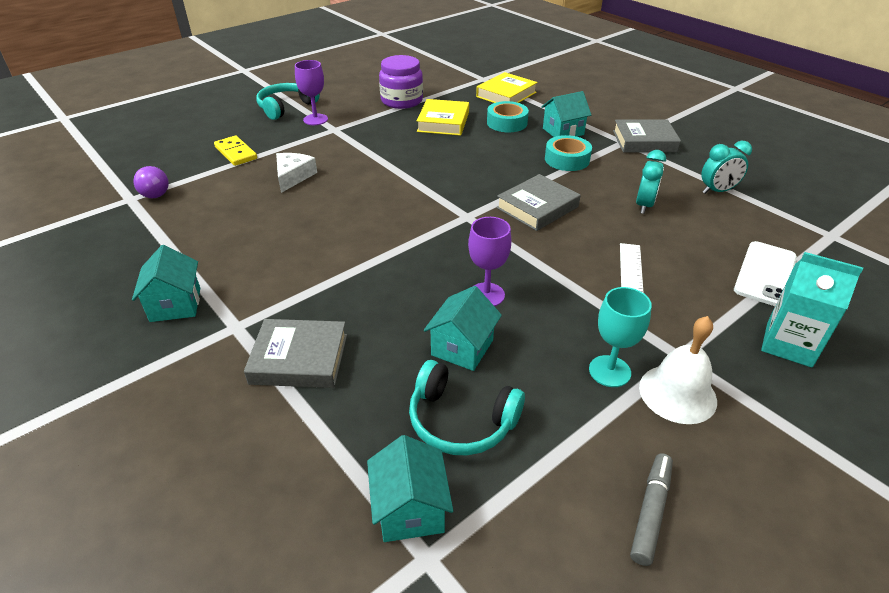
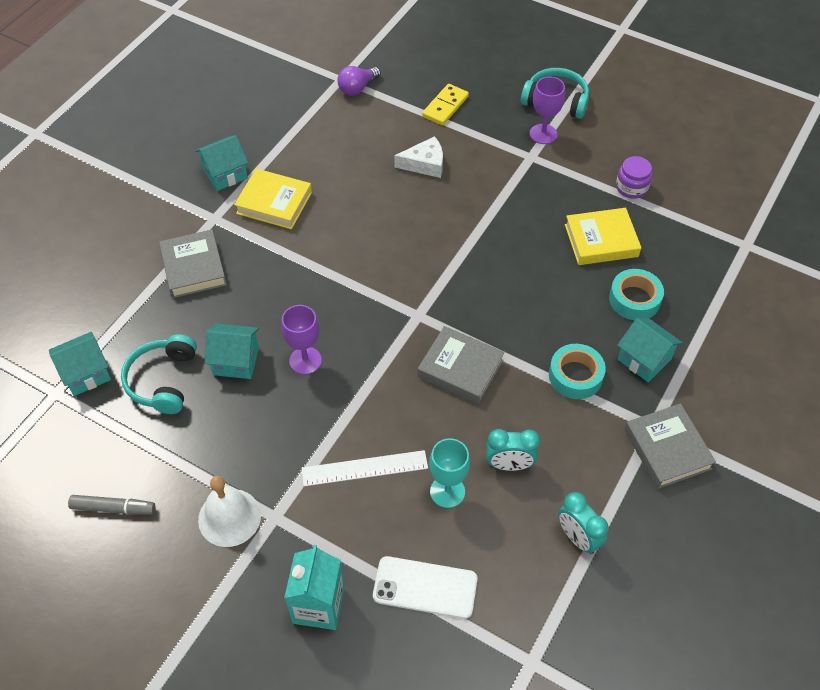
camera: 70 degrees right, 15 degrees up
(402, 101) = (631, 187): purple jar -> purple jar, size x0.62
(506, 94) = (713, 280): yellow book -> yellow book (274, 203)
(609, 371) = (240, 466): turquoise goblet -> turquoise goblet (447, 491)

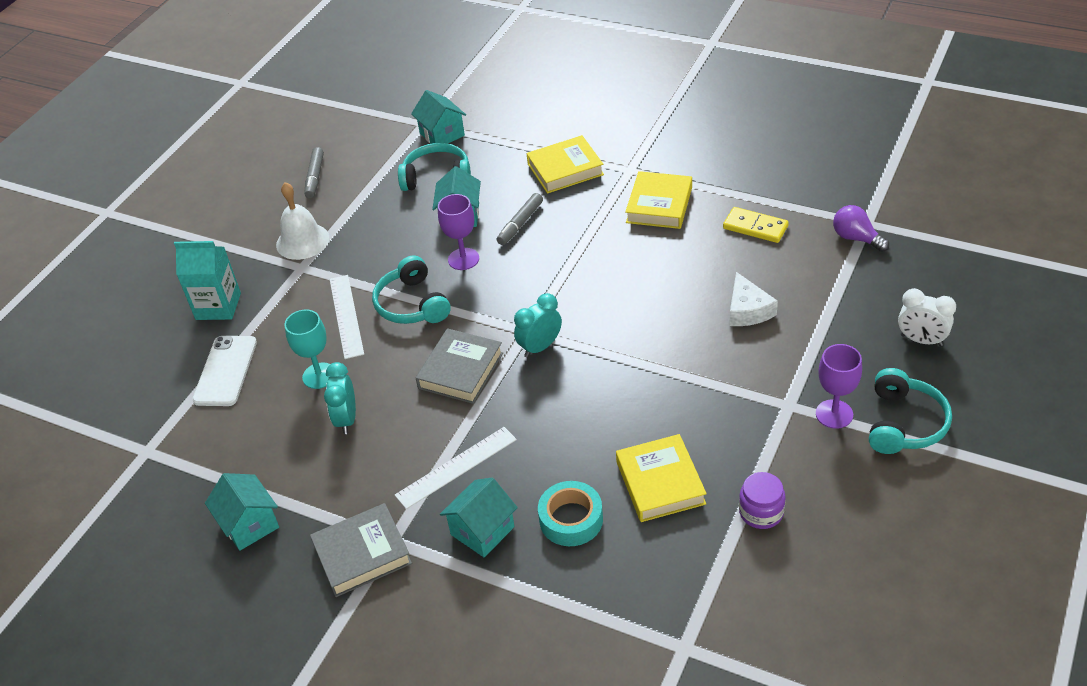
camera: 90 degrees right, 10 degrees down
(193, 268) = (565, 169): grey book -> yellow book
(225, 174) = (690, 165): turquoise house -> turquoise house (249, 524)
(266, 310) = (520, 224): none -> grey marker
(361, 407) = (412, 304): none -> turquoise headphones
(445, 106) = (852, 317): yellow domino -> yellow domino (755, 227)
(477, 76) = (921, 340): none -> white clock
(575, 376) = (456, 467): turquoise tape -> white ruler
(578, 538) = (263, 478): turquoise clock -> turquoise clock (540, 347)

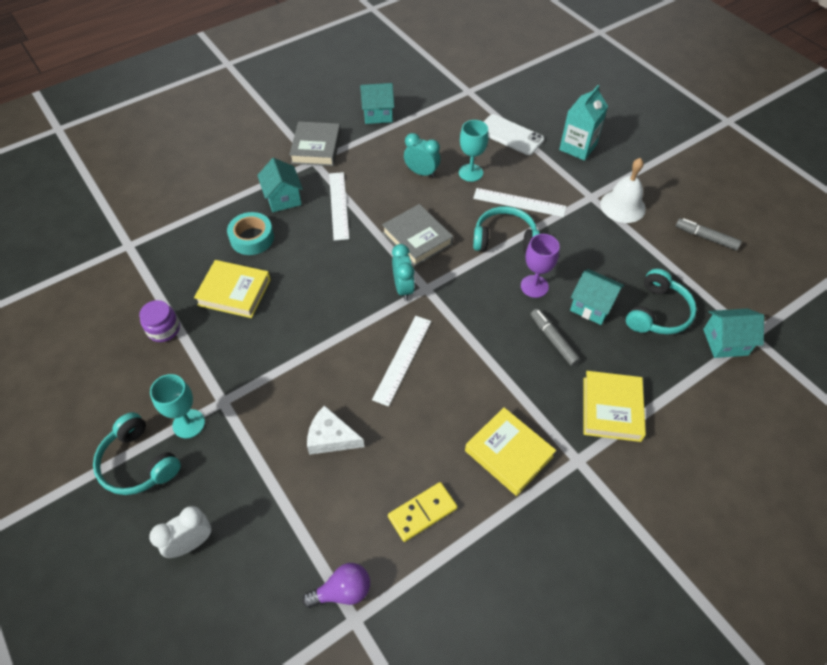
camera: 115 degrees right, 10 degrees up
(626, 306) = (402, 359): none -> white ruler
(834, 414) = (188, 424): purple goblet -> turquoise goblet

